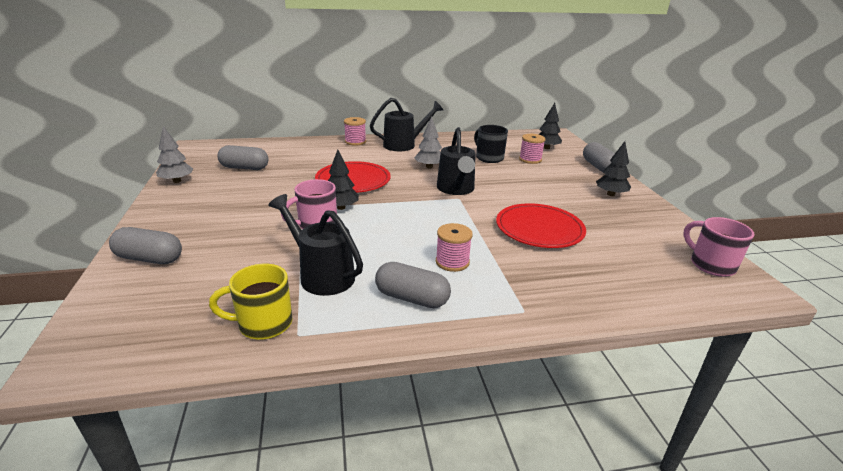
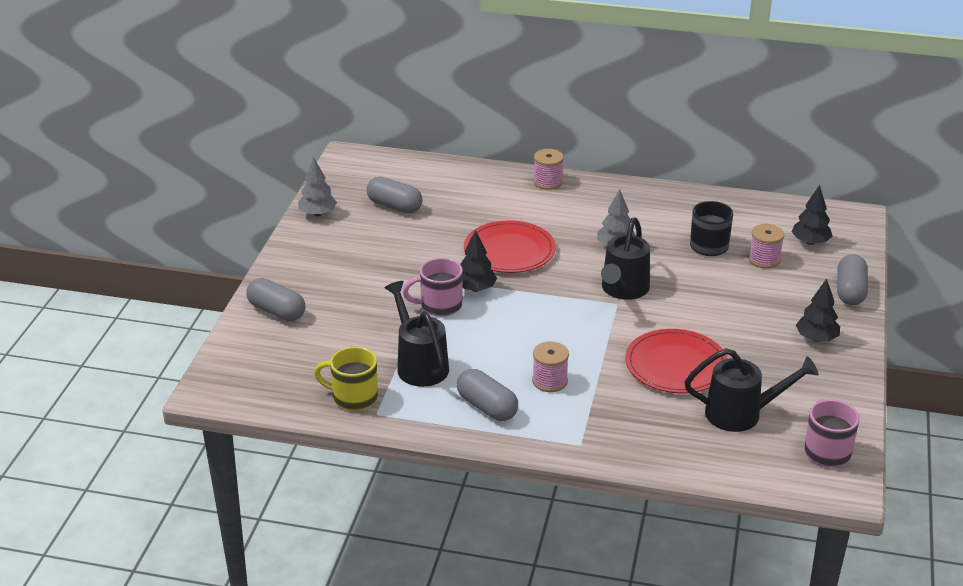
camera: 25 degrees right, 5 degrees up
(404, 145) = (609, 200): black watering can -> black watering can (742, 414)

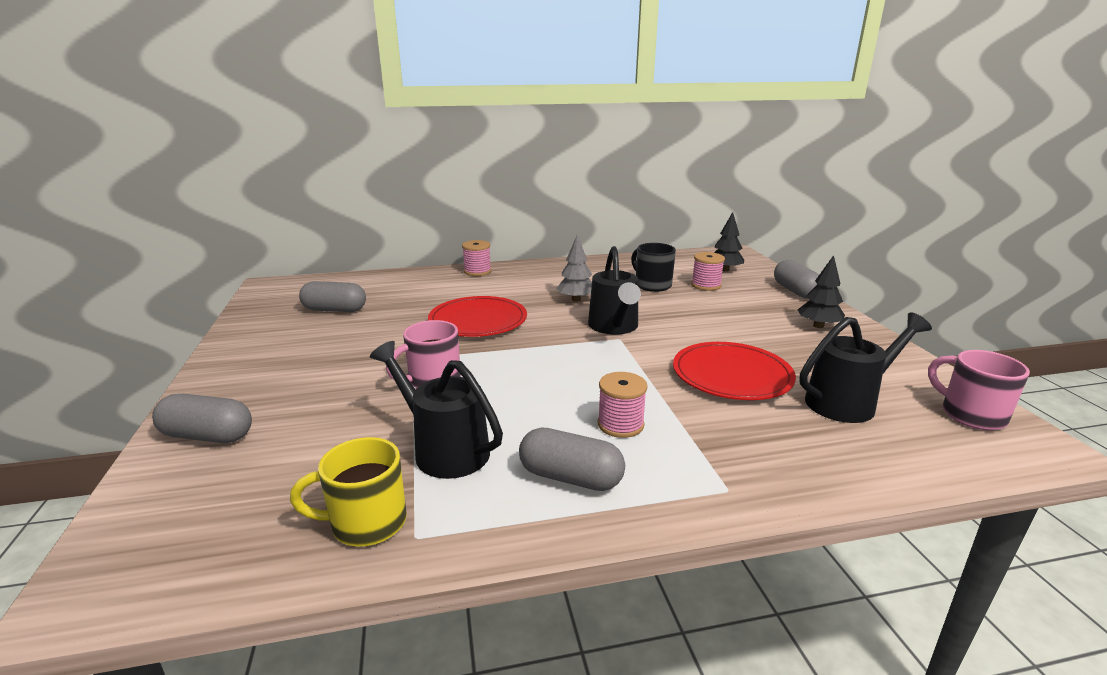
camera: 25 degrees left, 10 degrees down
(318, 214) = (246, 330): grey tree -> none
(475, 289) = (464, 357): black tree -> none

